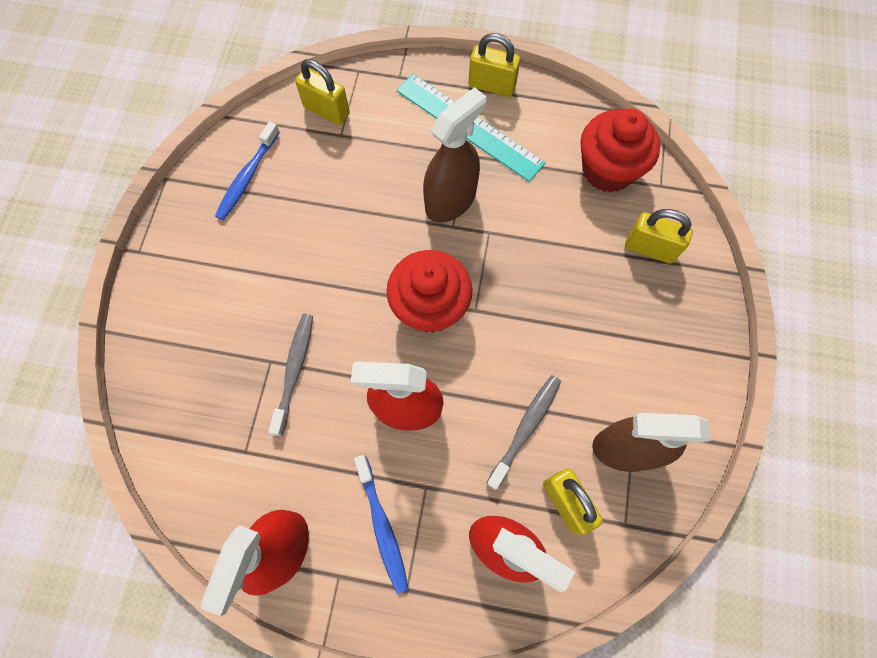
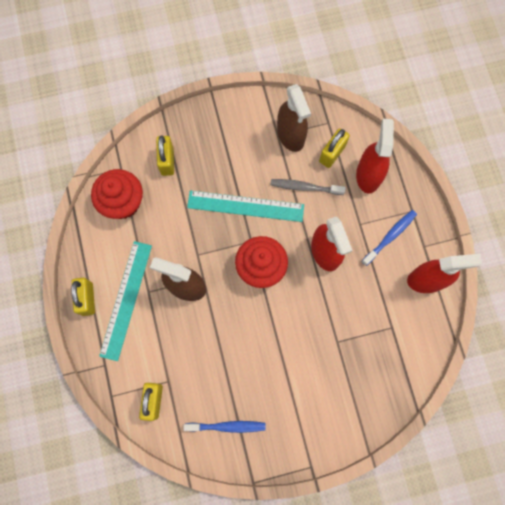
camera: 115 degrees left, 5 degrees up
(294, 370) = (335, 325): grey toothbrush -> none
(533, 326) = (245, 206): none -> turquoise ruler

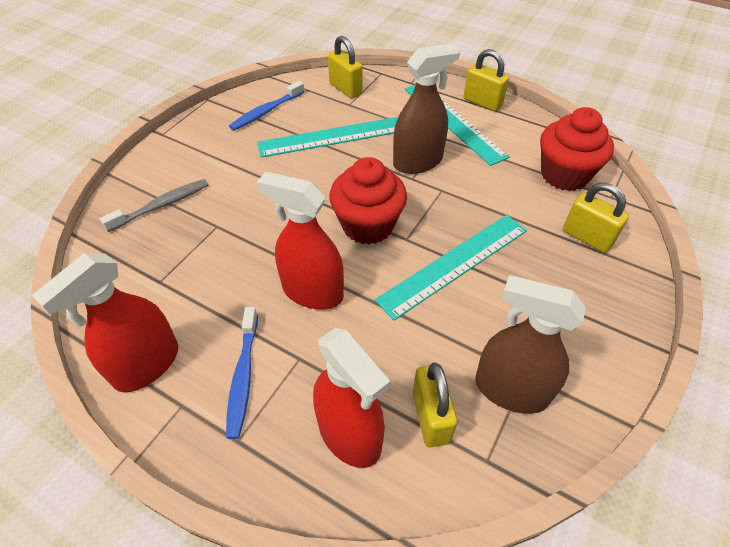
camera: 135 degrees right, 25 degrees down
(211, 357) = (332, 137): none -> turquoise ruler
(305, 187) = (415, 341): grey toothbrush -> grey toothbrush (161, 205)

